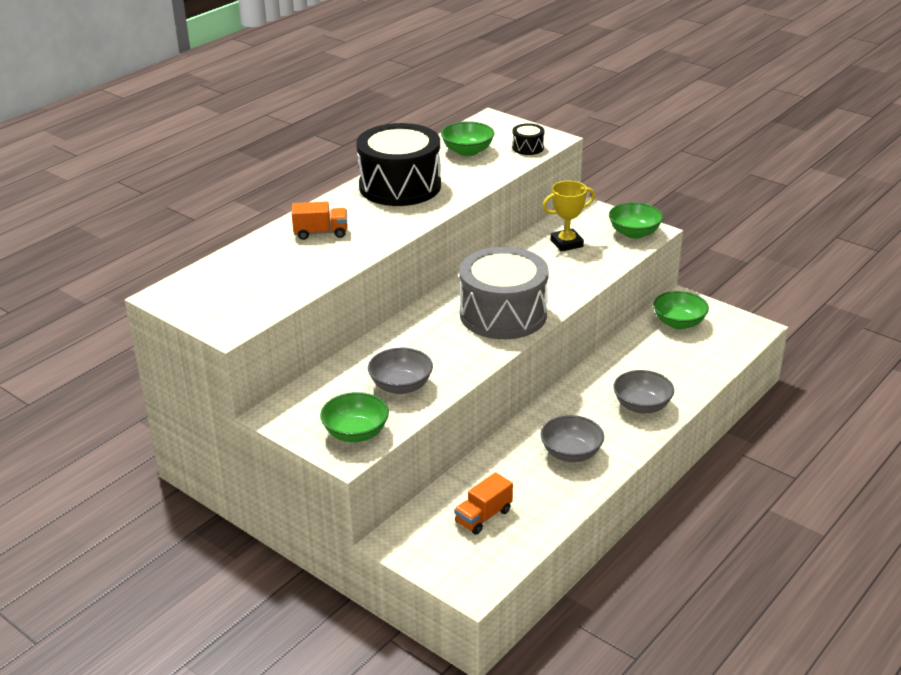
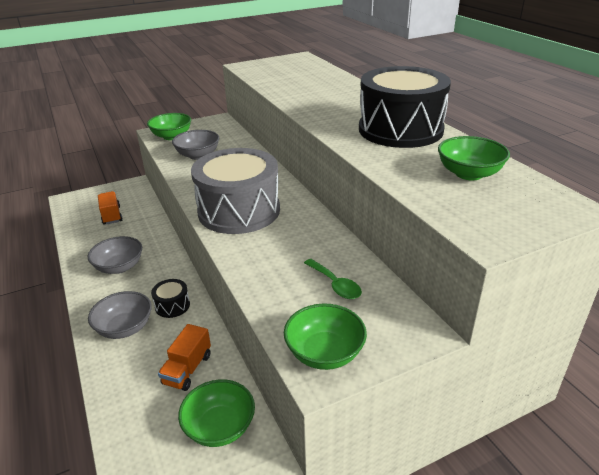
camera: 115 degrees right, 0 degrees up
(321, 233) = (338, 95): orange truck -> orange truck (187, 369)
(528, 148) = (463, 213): black drum -> black drum (172, 305)
(566, 243) = (335, 285): yellow trophy -> green spoon

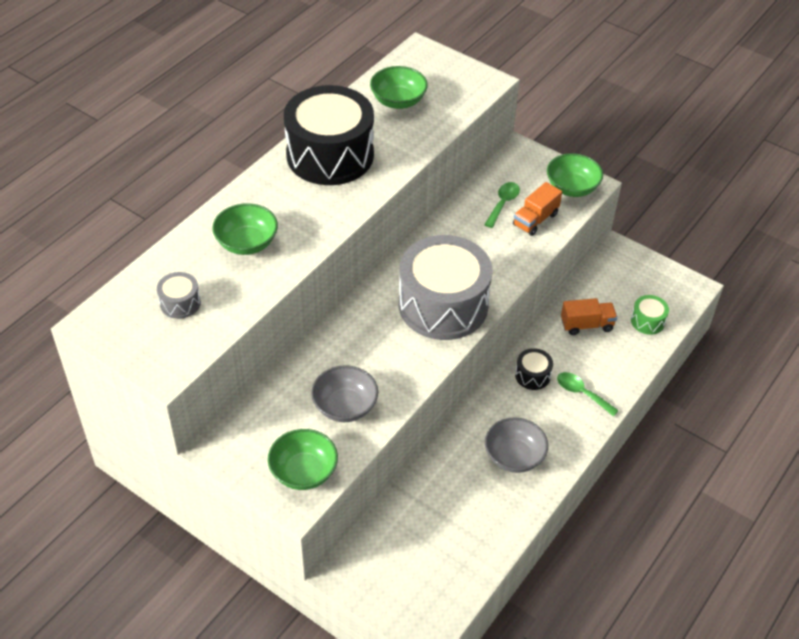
camera: 120 degrees left, 15 degrees up
(111, 215) = (431, 540): orange truck -> orange truck (535, 220)
(125, 328) = (581, 393): grey bowl -> green spoon
(144, 427) = (647, 321): none -> green drum
(220, 427) = (614, 282): green bowl -> green bowl (247, 243)
(290, 72) = (180, 303): none -> grey drum

